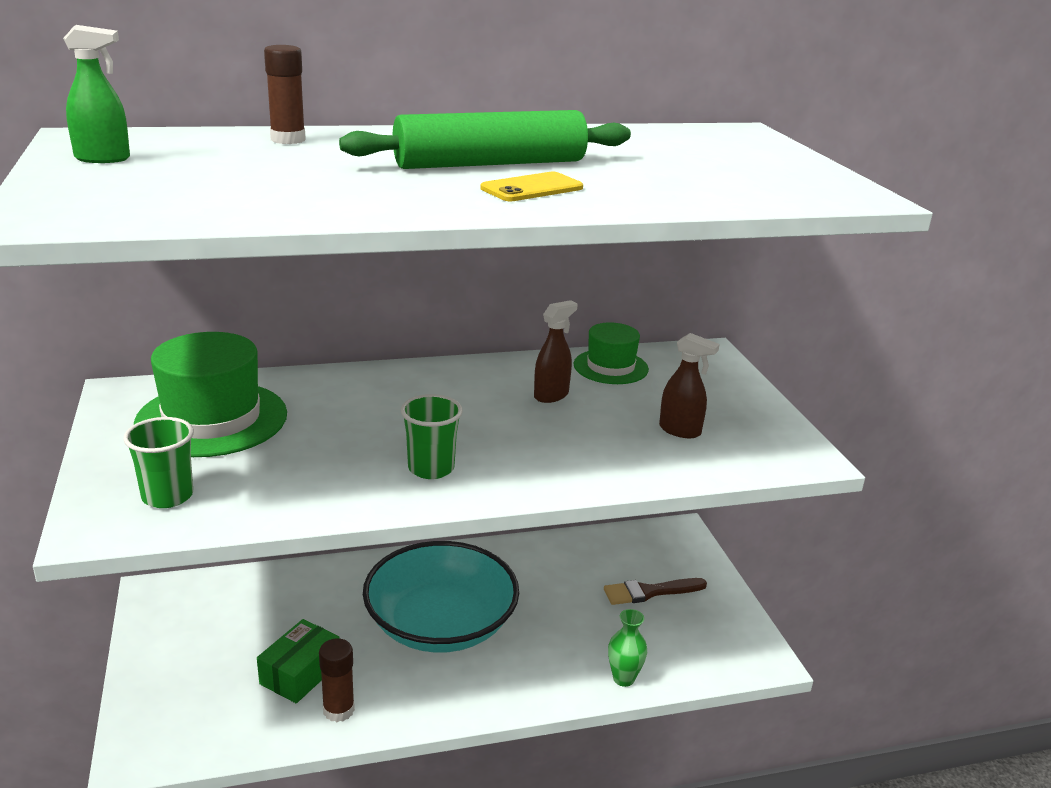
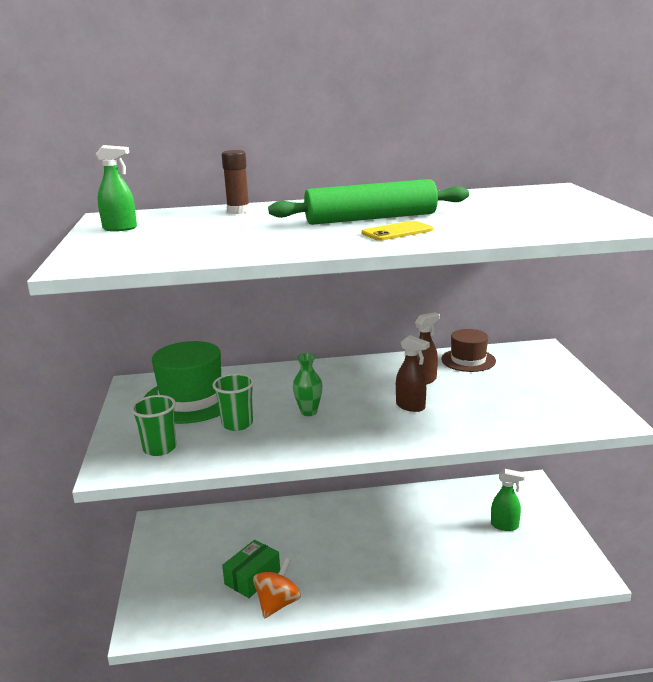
camera: 10 degrees right, 5 degrees down
(338, 710) = (277, 603): brown glue stick -> orange spinning top
(431, 468) = (336, 429): green cup -> green cup (237, 424)
(441, 623) = (351, 546): turquoise bowl -> none
(610, 367) = (468, 360): green hat -> brown hat
(623, 678) = (483, 587): green vase -> green vase (309, 412)
(649, 592) = (505, 526): brown brush -> green spray bottle
(680, 431) = (517, 402): brown spray bottle -> brown spray bottle (411, 406)

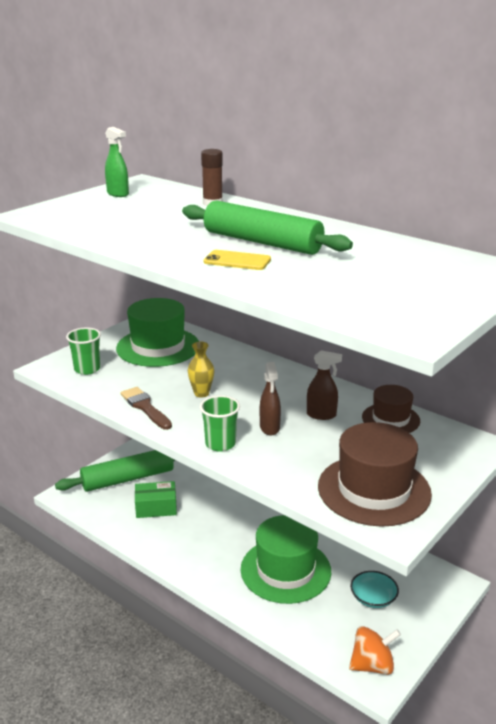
camera: 45 degrees right, 5 degrees up
(185, 573) = (128, 478): none -> green rolling pin
(237, 424) = (149, 377): green cup -> green cup (220, 444)
(277, 603) = (145, 533): orange spinning top -> orange spinning top (372, 665)
(285, 446) = (145, 407): none -> brown brush
(309, 412) = (201, 393): green vase -> yellow vase
(426, 550) = (285, 570): none -> green hat
(505, 526) = (373, 598): green spray bottle -> turquoise bowl
(552, 404) = (374, 490): none -> brown hat

